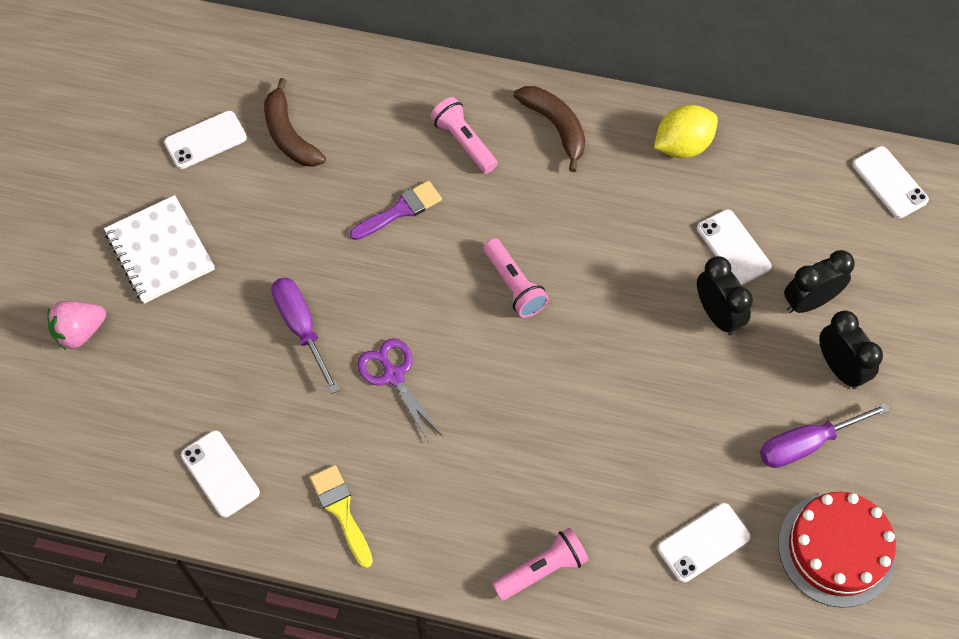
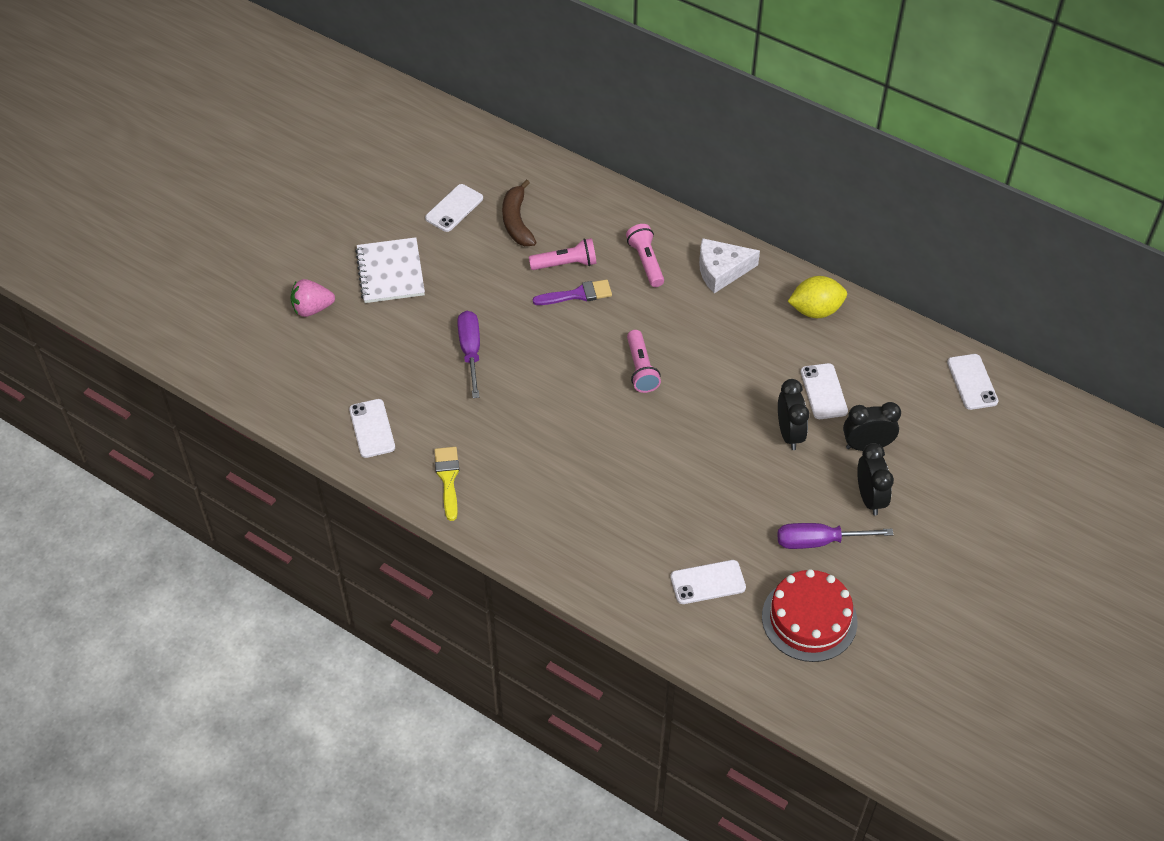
camera: 20 degrees right, 10 degrees down
(206, 140) = (454, 208): white phone -> white phone turned 45 degrees counterclockwise
(393, 375) = (524, 402): purple scissors -> none
(542, 569) = (578, 562): pink flashlight -> pink flashlight (566, 264)
(555, 127) = (721, 270): brown banana -> white cheese

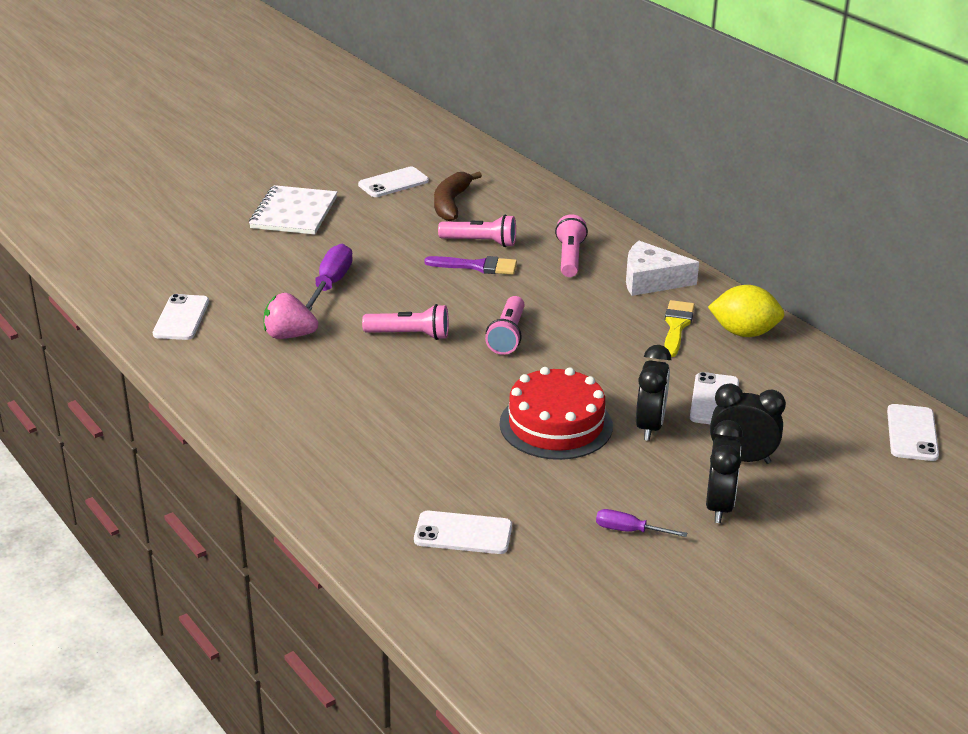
camera: 20 degrees right, 20 degrees down
(312, 309) = (195, 222): pink strawberry -> pink strawberry (289, 335)
(448, 478) = (229, 373): yellow brush -> yellow brush (676, 326)
(565, 391) = (410, 335): none -> pink flashlight
(809, 619) = (571, 601): red cake -> red cake (556, 425)
(819, 541) = (629, 531): purple screwdriver -> purple screwdriver, size x0.59

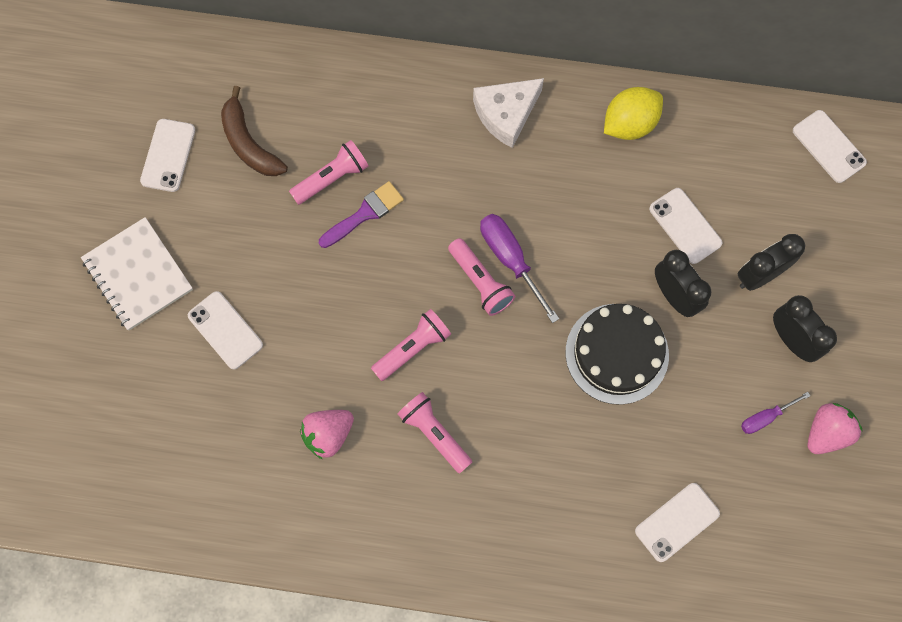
camera: 45 degrees left, 40 degrees up
(181, 318) = (222, 495): white phone -> white phone (225, 330)
(330, 284) = (283, 342): purple screwdriver -> purple screwdriver (511, 260)
(556, 425) = (617, 353): red cake -> black cake
(570, 257) = (419, 137): pink flashlight -> pink flashlight (434, 433)
(672, 573) = (826, 432): none -> pink strawberry
(676, 326) = (579, 158): yellow brush -> none

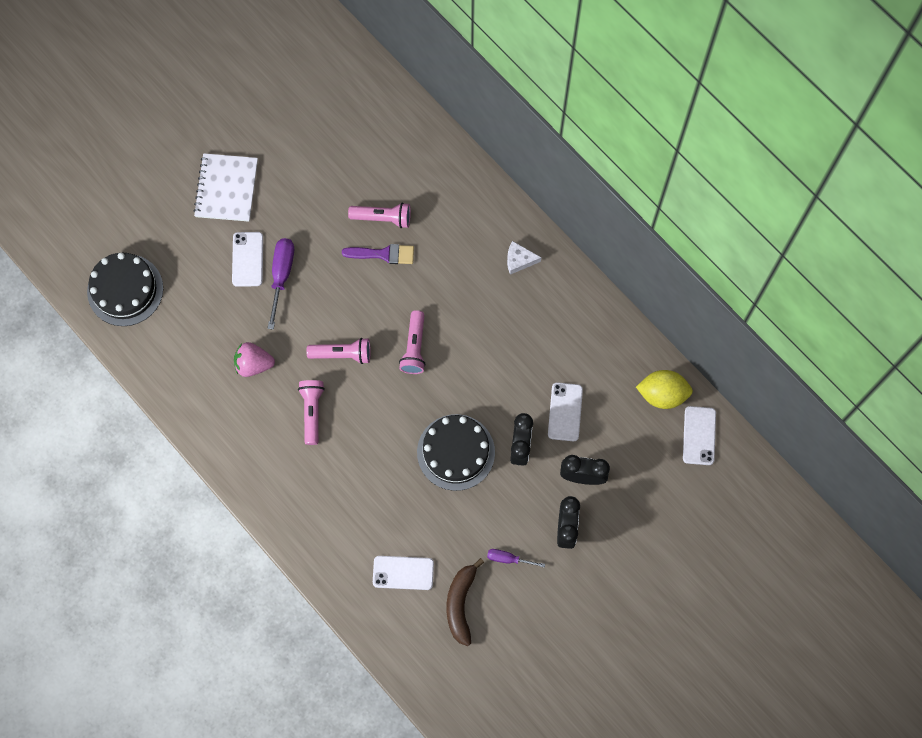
camera: 40 degrees right, 0 degrees up
(116, 470) = (125, 290): none -> black cake
(168, 155) = (301, 131): white phone -> none
(249, 143) = (353, 159): brown banana -> brown banana (460, 603)
(506, 114) = (519, 260): white cheese -> white cheese, size x0.62
(511, 260) = (443, 349): purple screwdriver -> purple screwdriver (281, 276)
(629, 124) = (588, 325): yellow lemon -> yellow lemon (662, 394)
(826, 432) = (536, 596): pink strawberry -> none

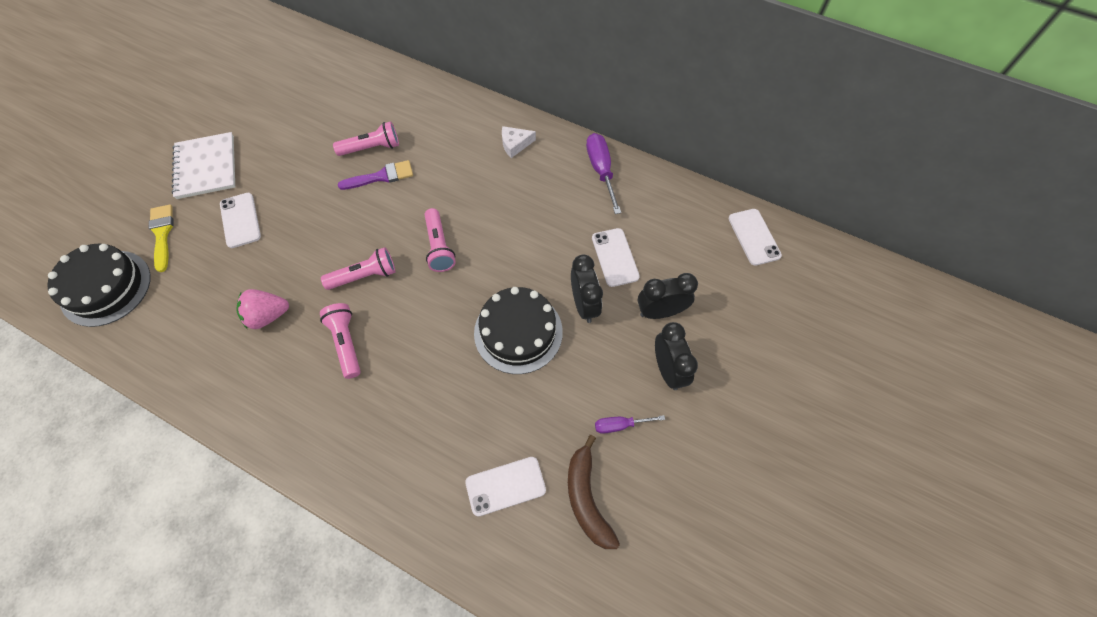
camera: 20 degrees left, 10 degrees down
(178, 250) = (162, 234): none -> yellow brush
(281, 276) = (280, 225): purple screwdriver -> purple screwdriver (601, 171)
(662, 394) = (700, 212): yellow lemon -> none

